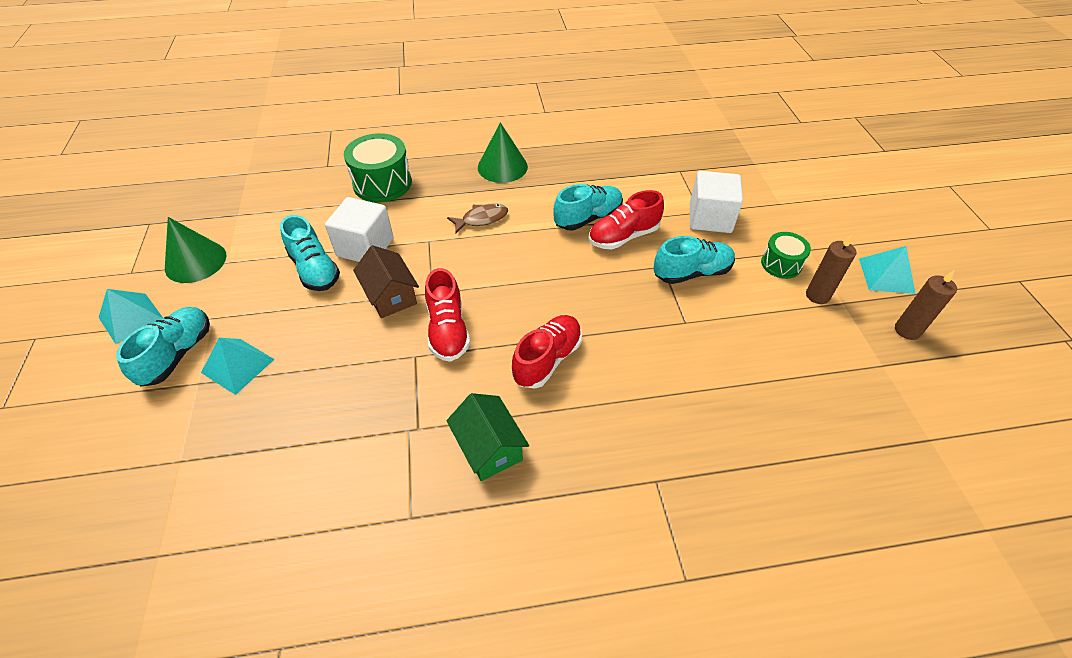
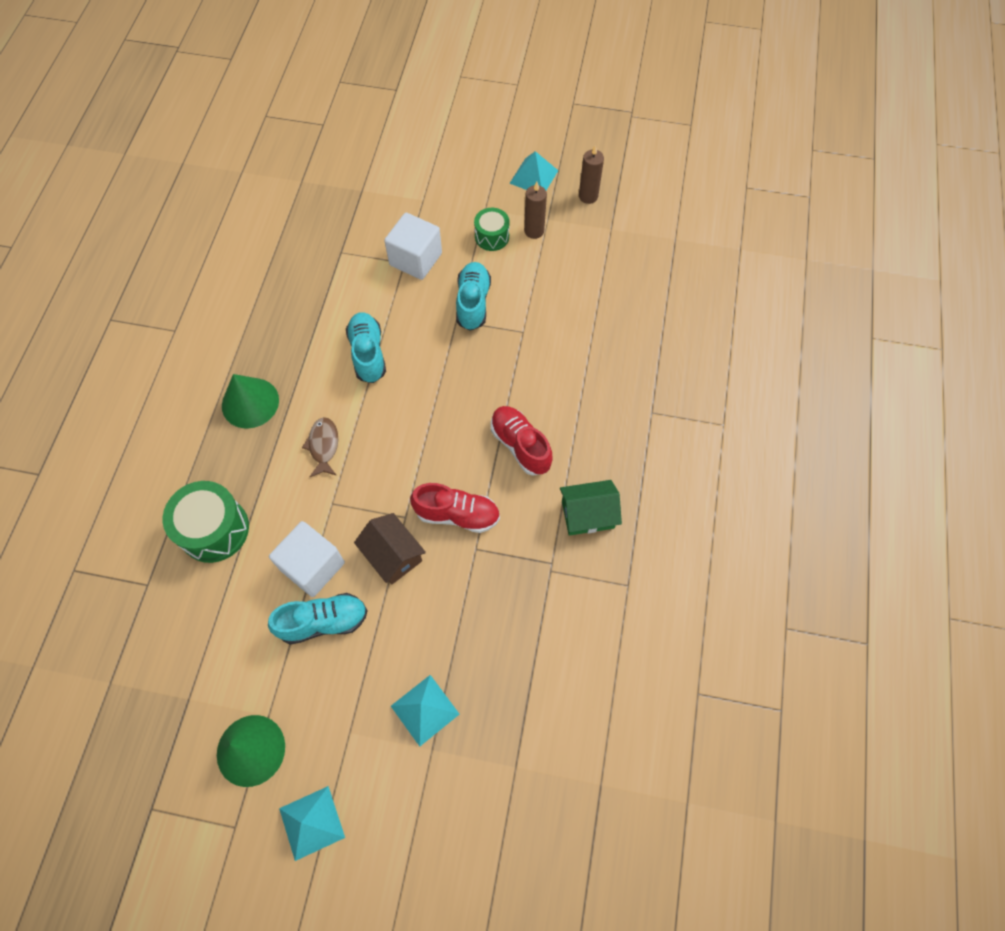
camera: 70 degrees left, 15 degrees up
(177, 354) = (386, 770): turquoise shoe -> none
(390, 295) = (393, 555): brown house -> brown house turned 60 degrees clockwise
(623, 236) = (406, 335): red shoe -> none

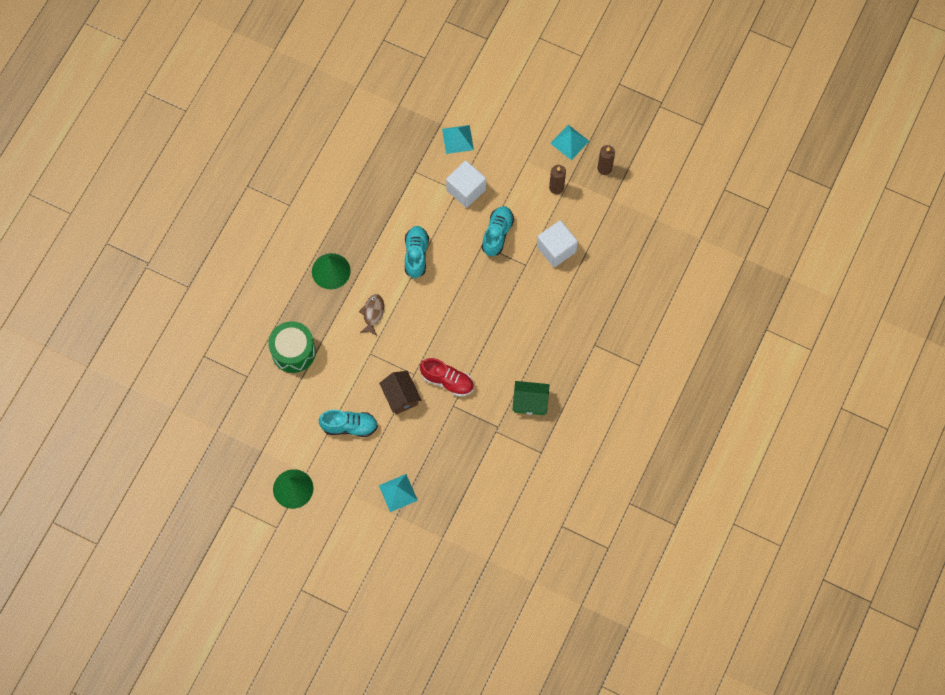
camera: 15 degrees right, 5 degrees up
(312, 566) = (350, 390): white cube -> white cube (556, 249)
(312, 822) = (320, 536): turquoise pyramid -> turquoise pyramid (458, 139)
(492, 237) = (525, 185): green drum -> none
(520, 445) = (500, 345): red shoe -> none

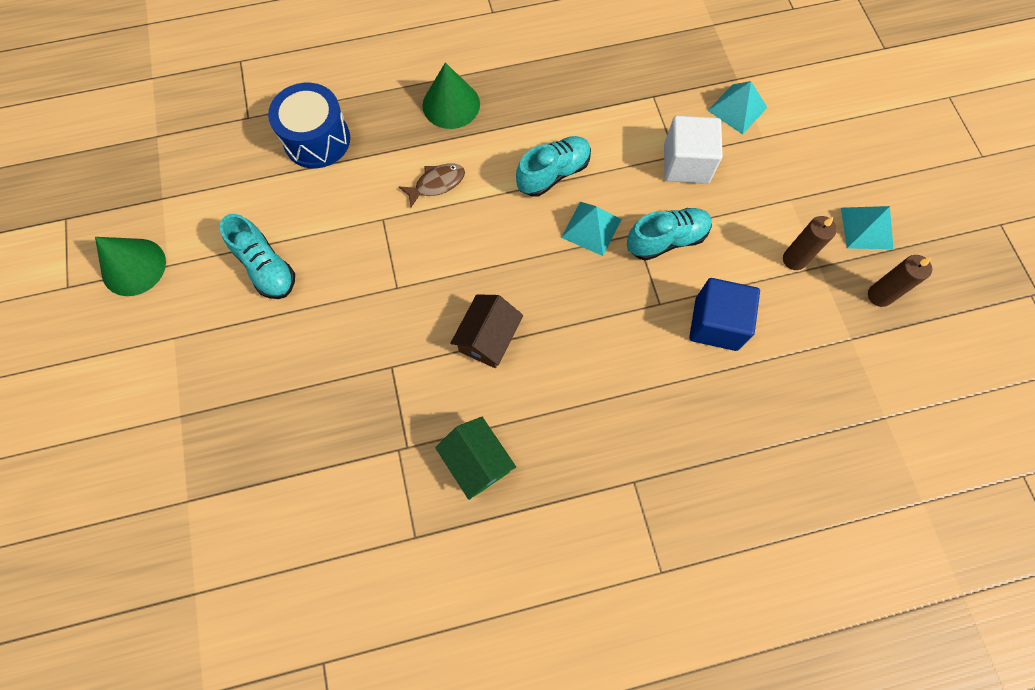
camera: 50 degrees right, 0 degrees up
(293, 351) = (317, 140): green drum -> blue drum
(398, 493) = (215, 393): turquoise pyramid -> turquoise pyramid (591, 228)
(400, 396) = (353, 295): brown house -> brown house (488, 338)
(447, 381) = (420, 333): red shoe -> none
(556, 249) = (716, 324): white cube -> blue cube

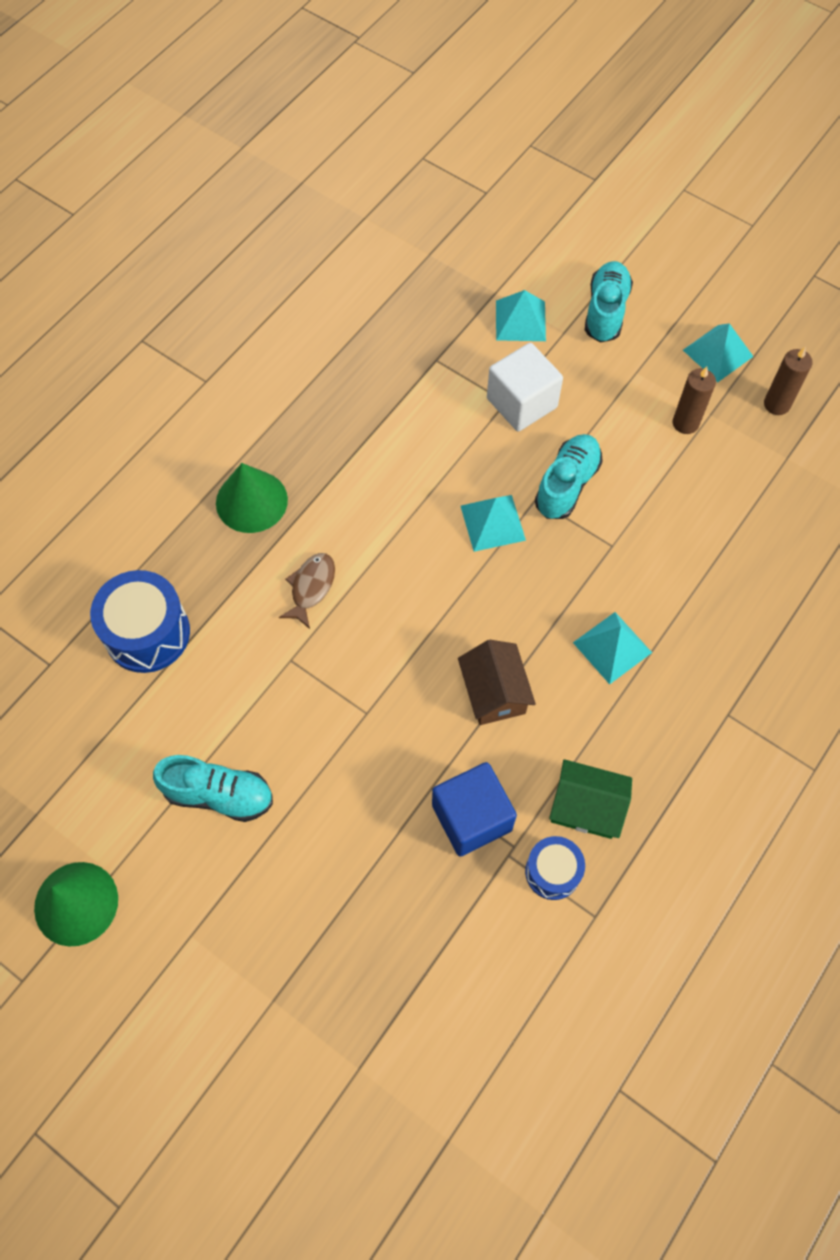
camera: 40 degrees left, 5 degrees down
(415, 484) = (552, 872): none -> blue drum
(553, 173) = (412, 497): turquoise shoe -> turquoise shoe (605, 311)
(595, 371) = (612, 647): none -> turquoise pyramid
(716, 324) = (673, 527): blue cube -> blue cube (471, 817)

